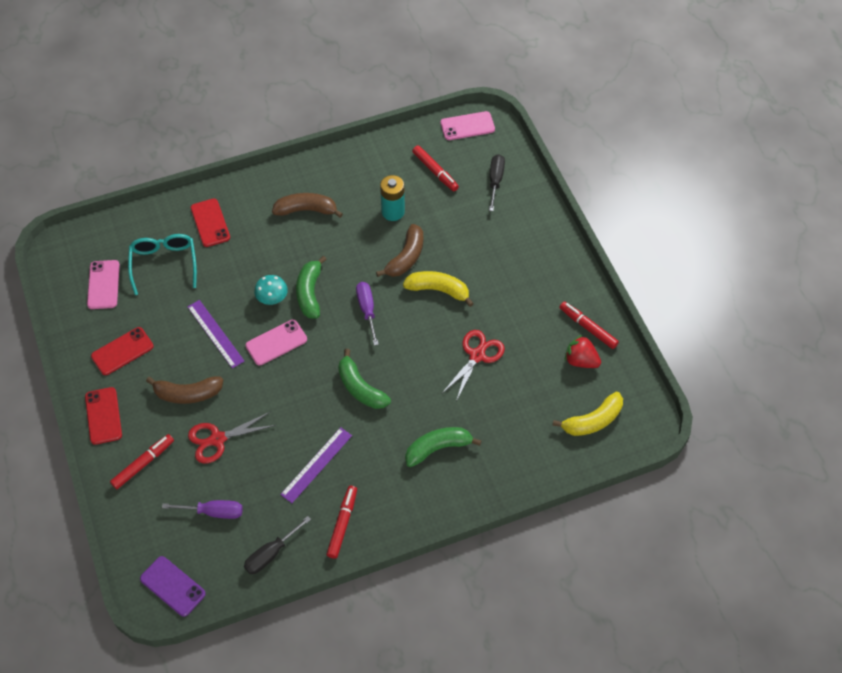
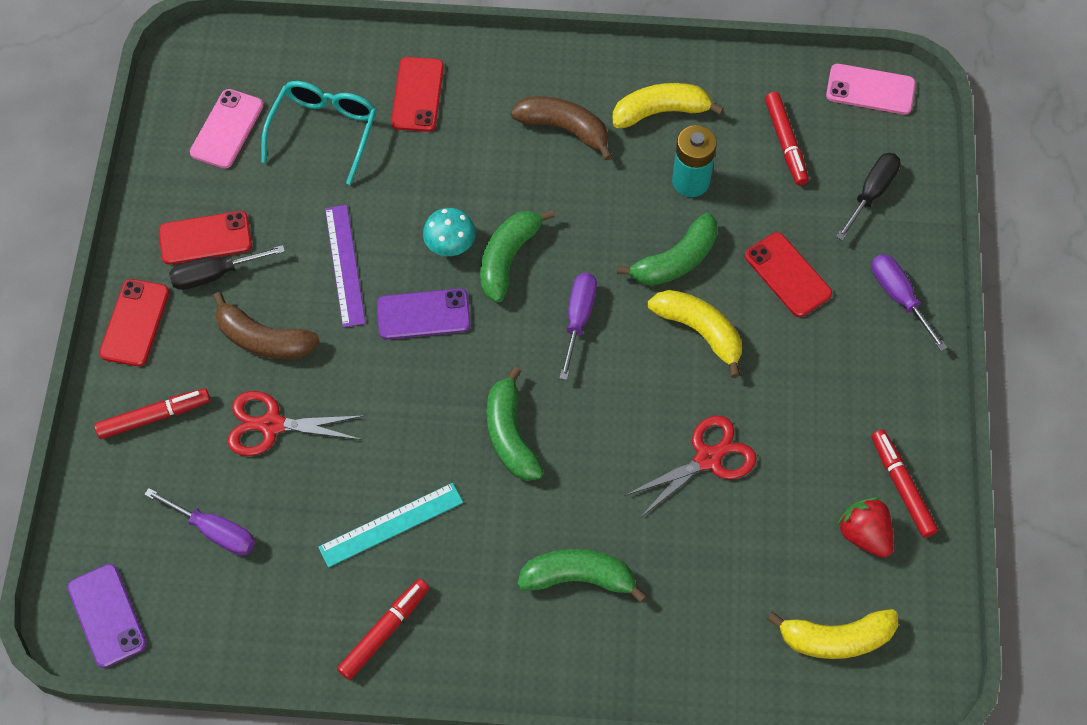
camera: 25 degrees right, 5 degrees up
(271, 553) = (263, 630): black screwdriver -> black screwdriver (215, 274)
(276, 342) = (423, 314): pink phone -> purple phone
(316, 464) = (391, 524): purple ruler -> turquoise ruler
(357, 180) = (661, 111): none -> yellow banana
(406, 257) = (675, 260): brown banana -> green banana
(471, 241) = (787, 275): none -> red phone
(537, 230) = (899, 297): none -> purple screwdriver

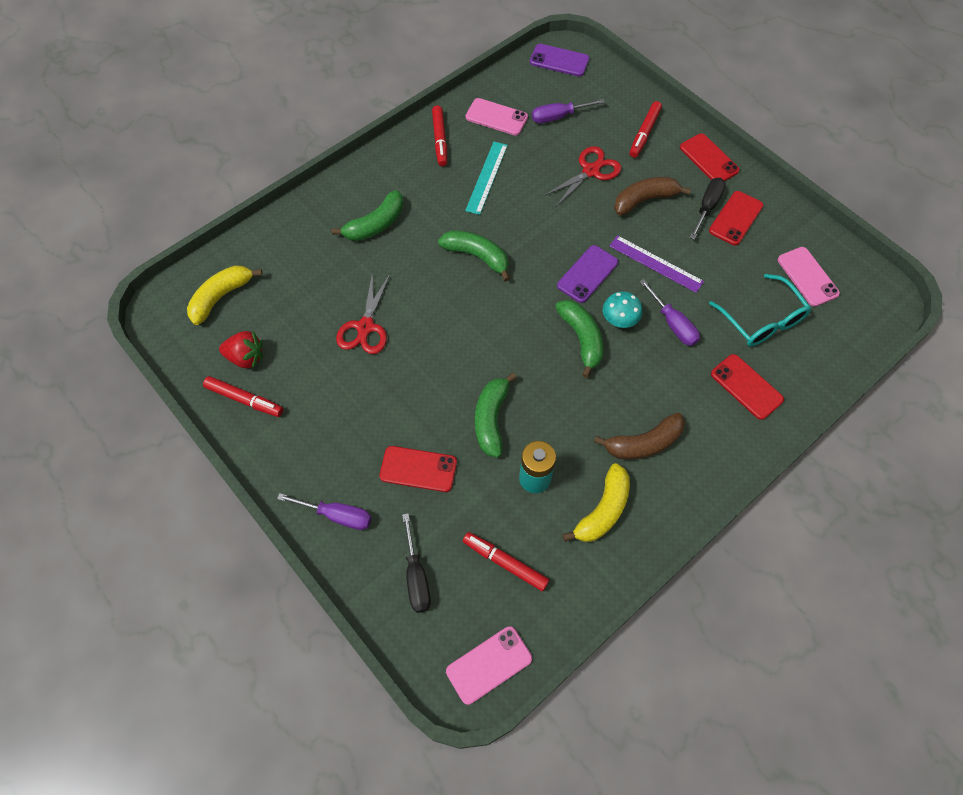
camera: 135 degrees right, 0 degrees up
(283, 600) = (496, 117): none -> pink phone
(578, 319) = (508, 339): purple screwdriver -> purple screwdriver (672, 323)
(699, 331) = (436, 390): yellow banana -> none

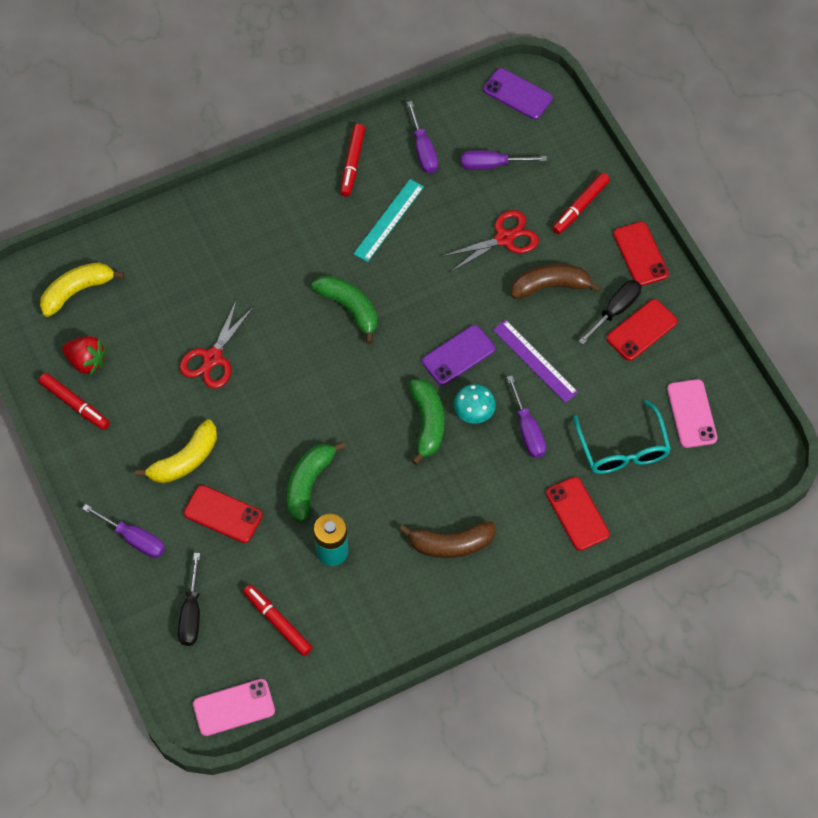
camera: 15 degrees right, 0 degrees up
(375, 224) = (255, 247): green banana -> none
(496, 117) = (423, 150): pink phone -> purple screwdriver
(603, 510) = (387, 598): yellow banana -> yellow banana (185, 460)

